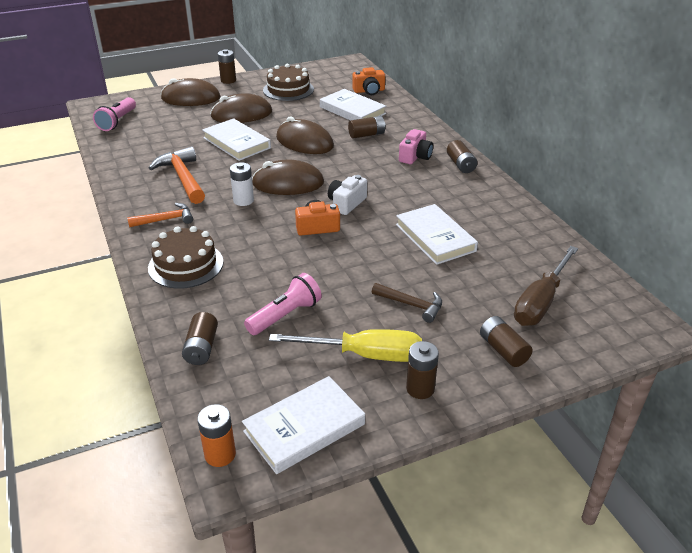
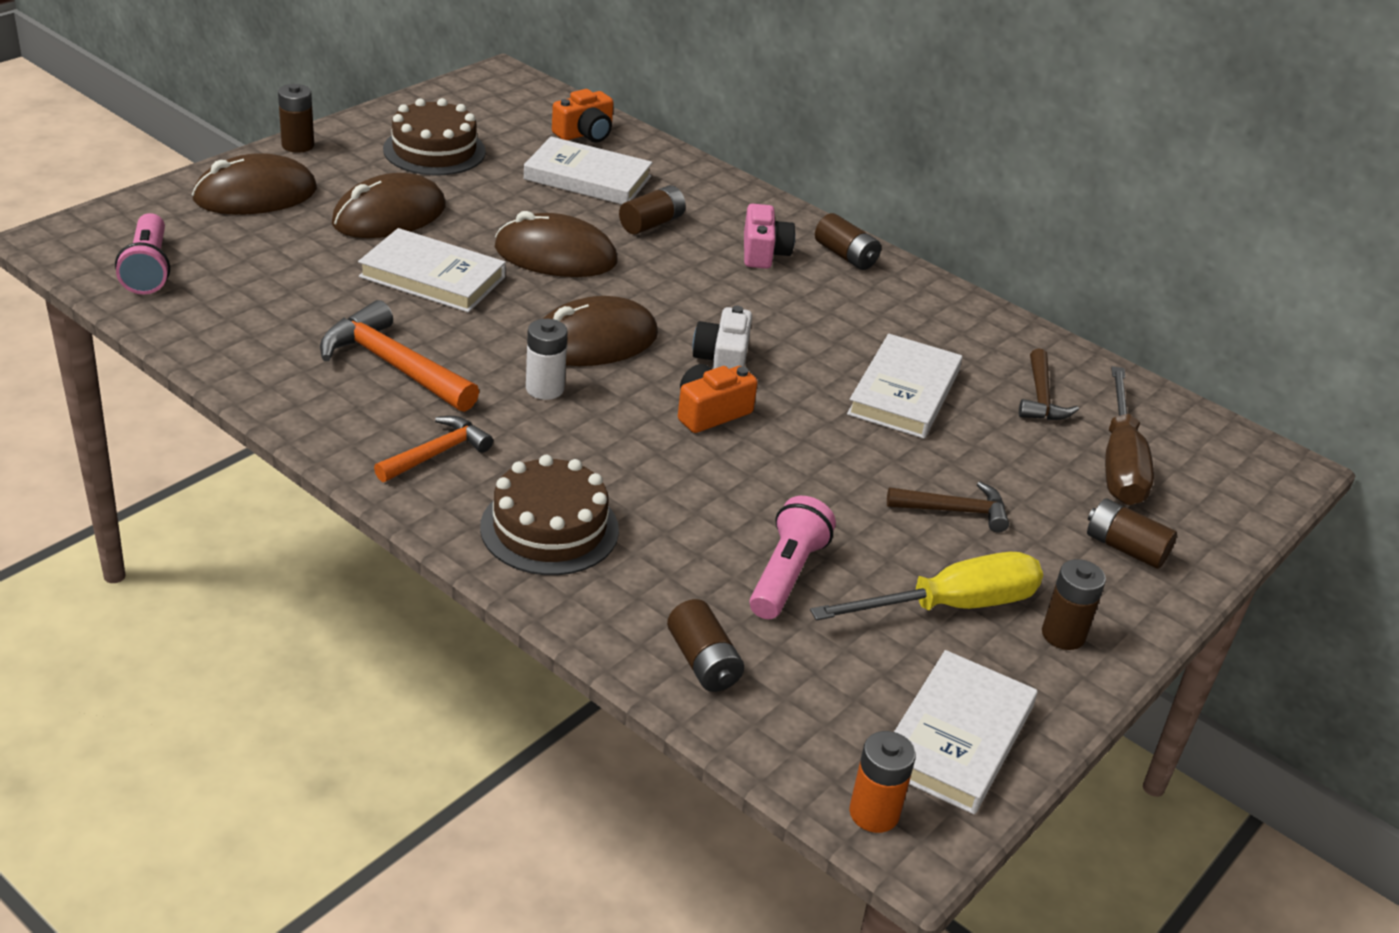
camera: 30 degrees left, 0 degrees up
(435, 237) = (904, 392): white book -> white book turned 75 degrees clockwise
(518, 256) = (1041, 398): none -> brown hammer

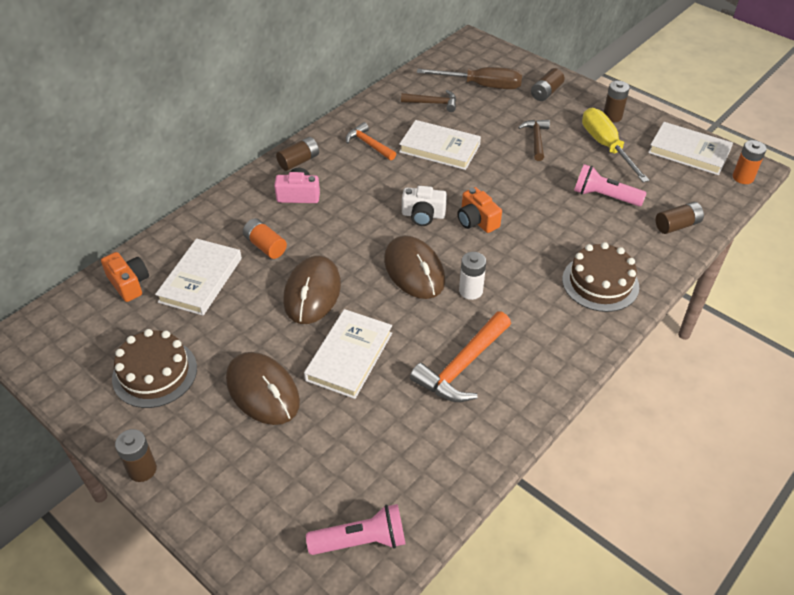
camera: 85 degrees left, 10 degrees up
(255, 195) = (233, 486): brown mouse -> none
(437, 453) = (549, 336): orange hammer -> orange hammer (368, 144)
(651, 223) = (265, 246): brown battery -> orange battery

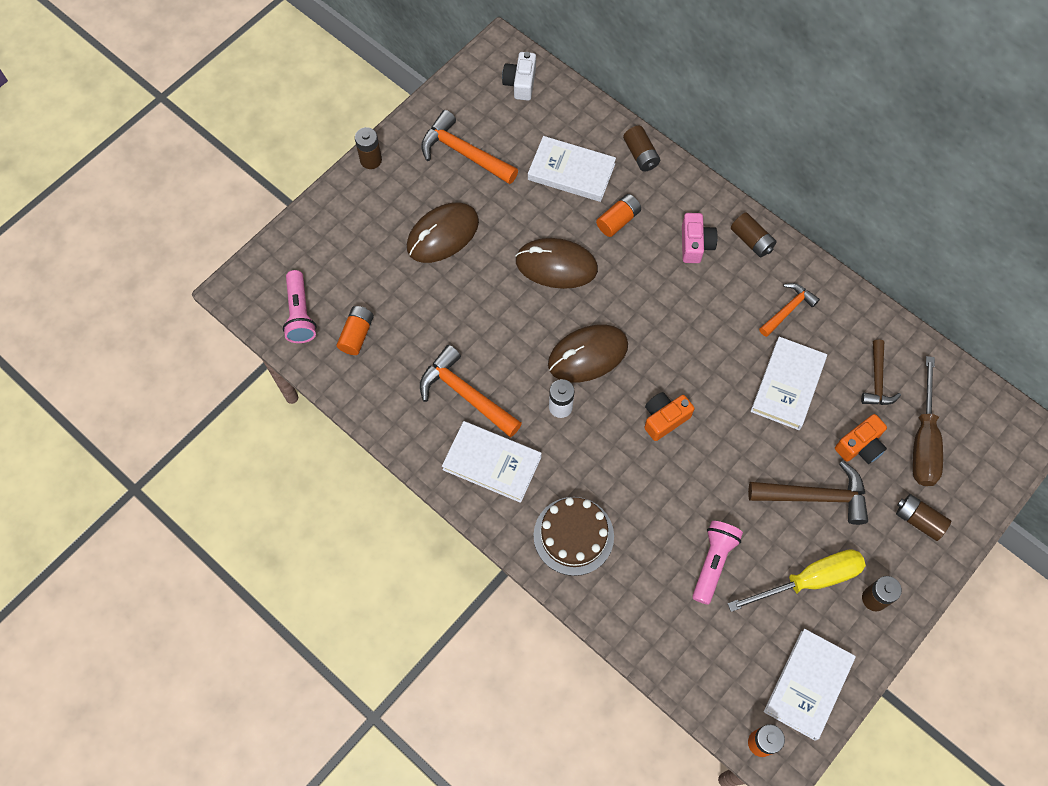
camera: 90 degrees right, 20 degrees up
(129, 283) = (565, 116): orange camera -> orange camera (860, 446)
(155, 373) = (463, 153): brown cake -> orange hammer
(349, 356) = (479, 300): white book -> white book (492, 463)
(391, 474) = (357, 335): none -> orange battery
(423, 215) = (670, 365): white camera -> white camera (520, 83)
(536, 139) = (815, 496): brown hammer -> brown hammer, size x1.61
(677, 225) = (667, 638): brown battery -> brown battery (640, 155)

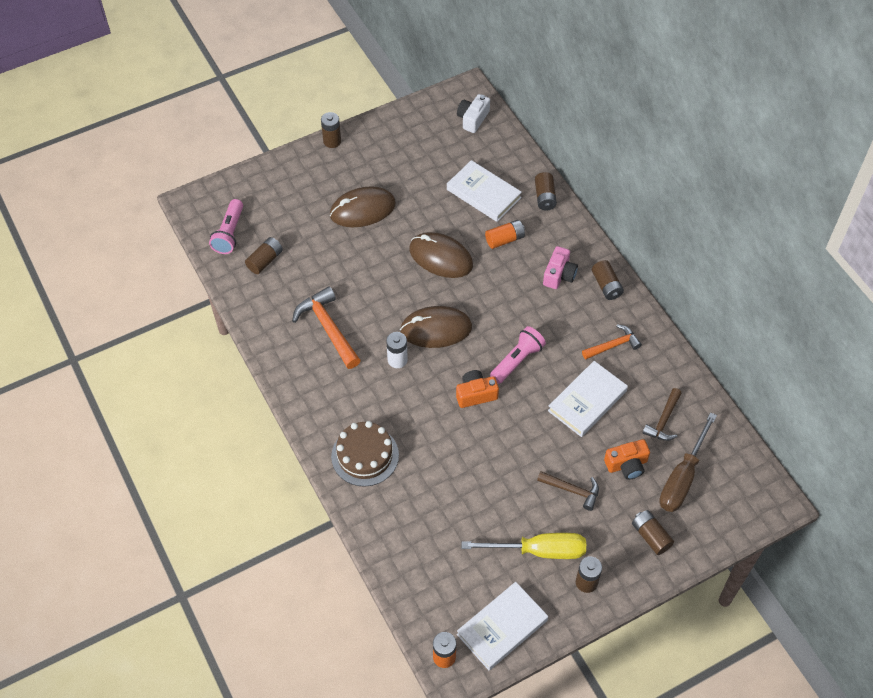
camera: 20 degrees right, 10 degrees down
(357, 335) = (265, 261): orange battery -> brown battery
(463, 153) = (405, 156): orange hammer -> none
(492, 463) = (325, 383): white book -> none
(713, 562) = (466, 511): pink flashlight -> pink flashlight (517, 360)
(815, 496) = (572, 490): brown hammer -> brown hammer, size x0.62

